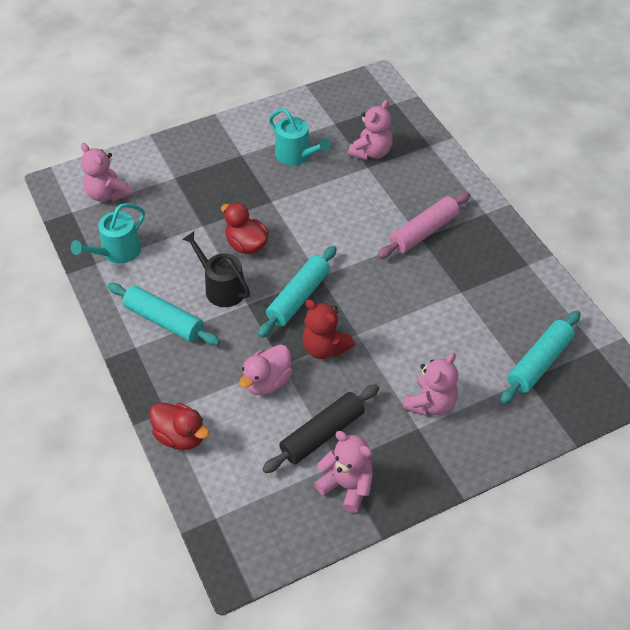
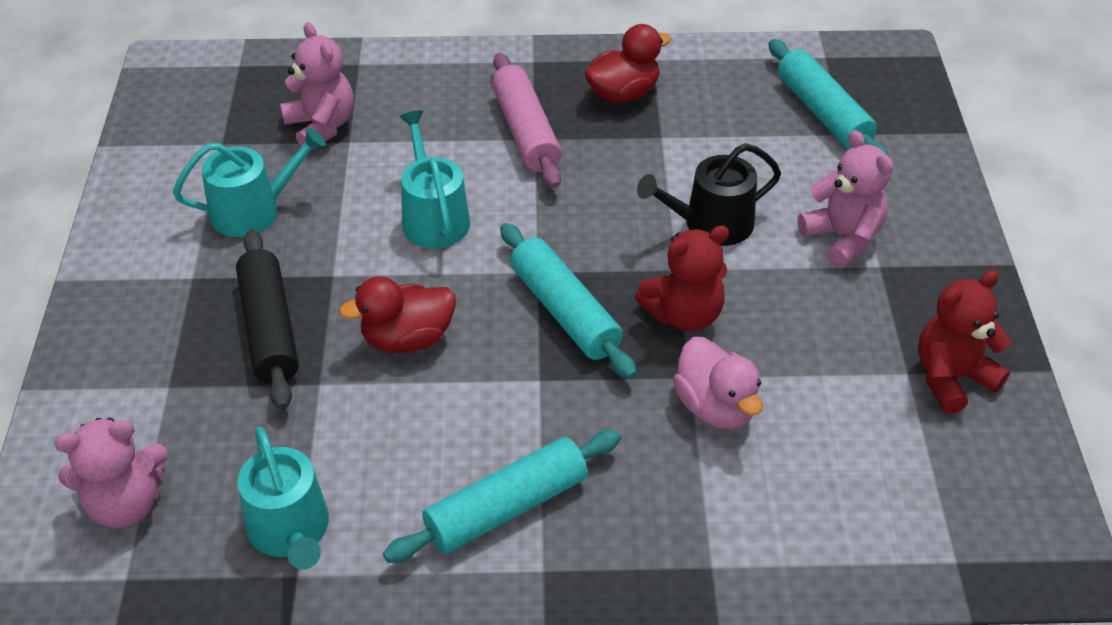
camera: 65 degrees left, 5 degrees down
(181, 436) = (774, 560): red duck -> red duck (623, 94)
(221, 288) = (482, 402): black watering can -> black watering can (711, 224)
(322, 434) = (847, 374): black rolling pin -> black rolling pin (270, 329)
(333, 221) = (433, 217): none -> turquoise watering can
(347, 486) = (951, 378): pink teddy bear -> red teddy bear

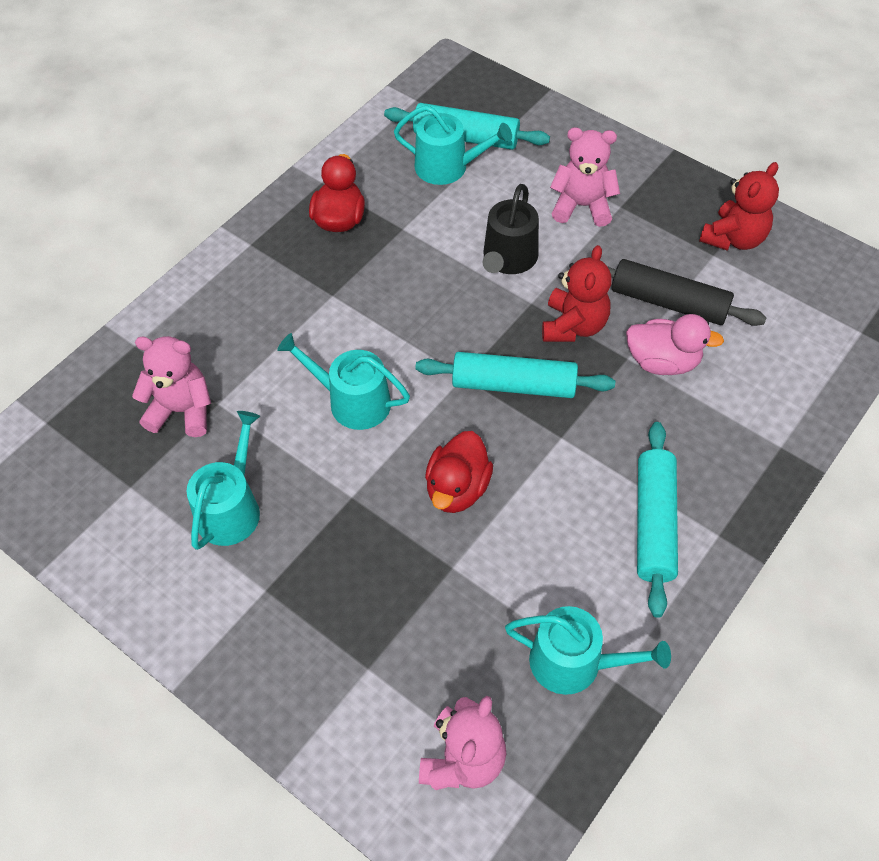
camera: 50 degrees left, 10 degrees up
(270, 329) = (369, 568): black rolling pin -> black rolling pin (669, 302)
(526, 131) = (320, 295): pink rolling pin -> none
(771, 122) = (448, 167): none -> turquoise watering can
(951, 378) = (734, 238): red teddy bear -> red teddy bear turned 150 degrees counterclockwise

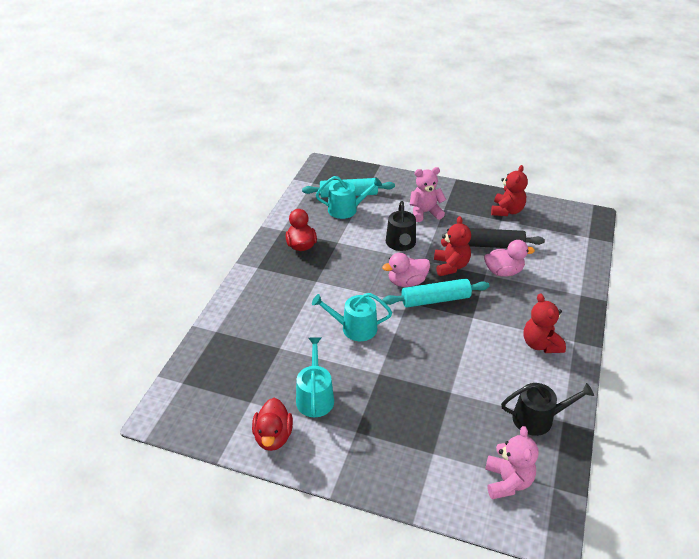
camera: 20 degrees left, 15 degrees down
(182, 410) = (261, 356): pink teddy bear -> none
(457, 489) = (433, 355): red duck -> red duck (273, 436)
(482, 337) = (407, 282): none -> pink duck
(574, 662) = (538, 418): turquoise watering can -> black watering can
(654, 523) = (540, 344): turquoise rolling pin -> red teddy bear

